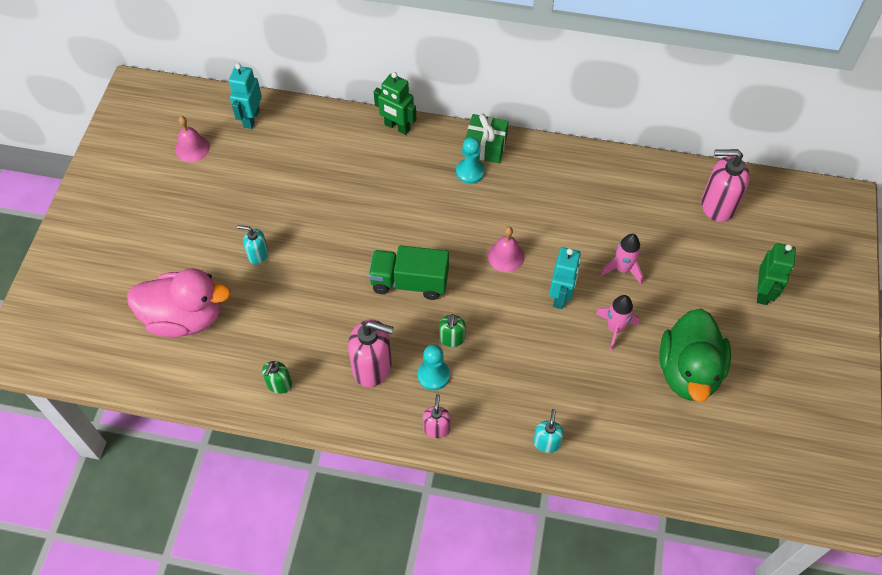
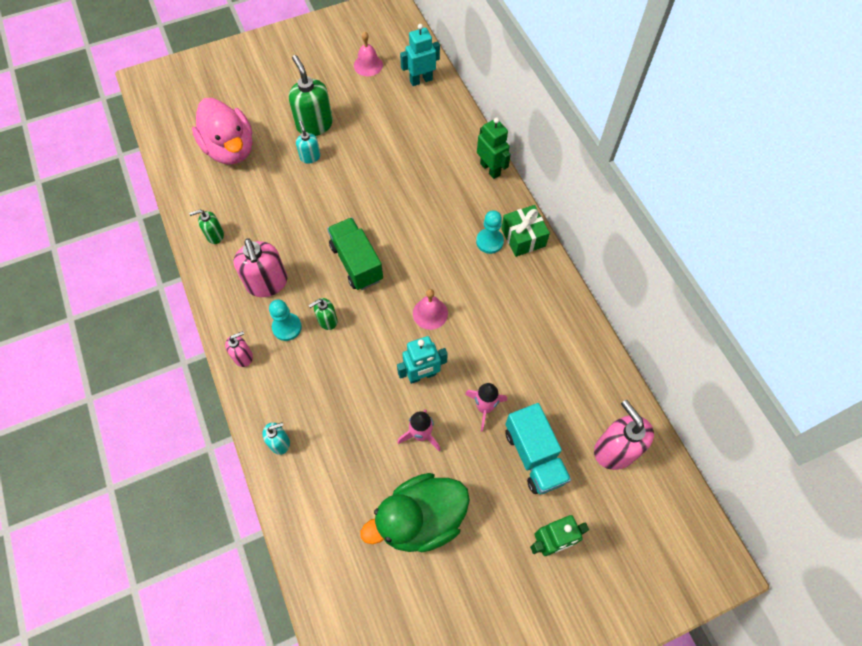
camera: 55 degrees right, 5 degrees up
(222, 230) = (314, 125): none -> green soap dispenser
(397, 127) = (490, 169): green robot -> green robot turned 150 degrees clockwise
(687, 260) = (534, 456): none -> turquoise truck

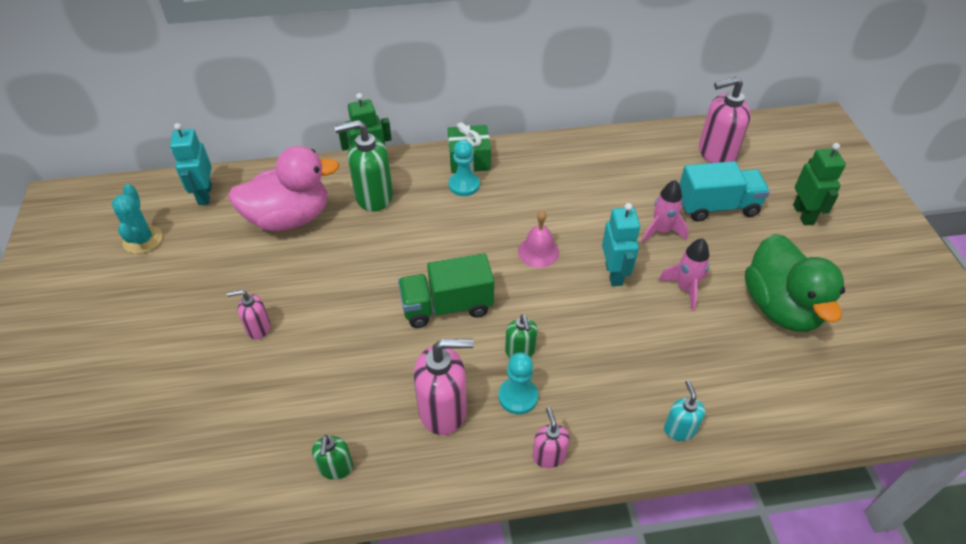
camera: 75 degrees left, 15 degrees down
(230, 149) = (186, 426): pink duck -> pink duck (289, 218)
(310, 157) = (258, 328): turquoise soap dispenser -> pink soap dispenser
(314, 125) = (206, 314): green soap dispenser -> green soap dispenser (373, 196)
(368, 65) = (143, 240): pink bell -> turquoise cactus

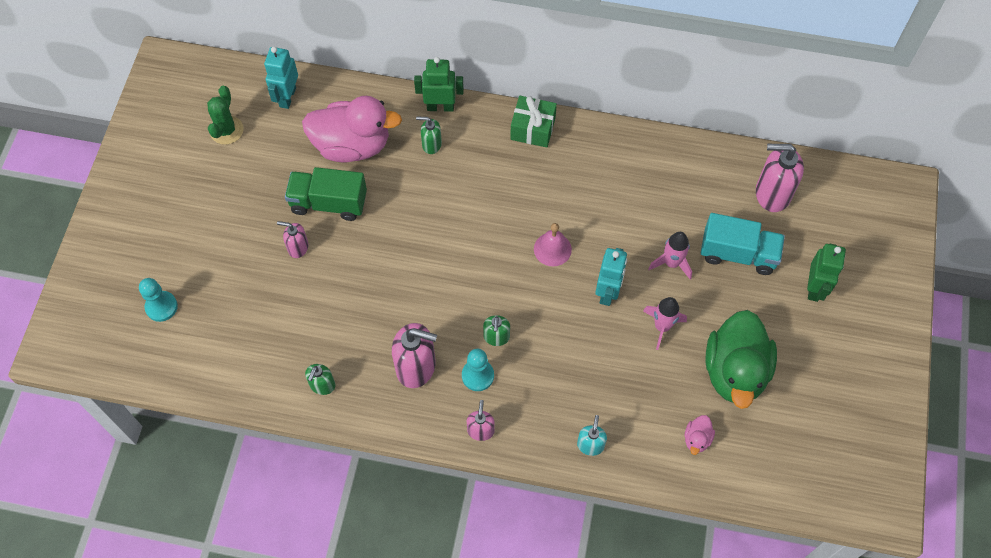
camera: 20 degrees right, 15 degrees up
(143, 240) = (226, 130): turquoise cactus -> green cactus
(373, 196) = (431, 144): green soap dispenser -> green soap dispenser, size x0.55
(447, 306) = (453, 277): green truck -> green truck (328, 203)
(464, 185) = (516, 157): turquoise pawn -> turquoise pawn (161, 307)
(786, 384) = (697, 439): none -> pink duck

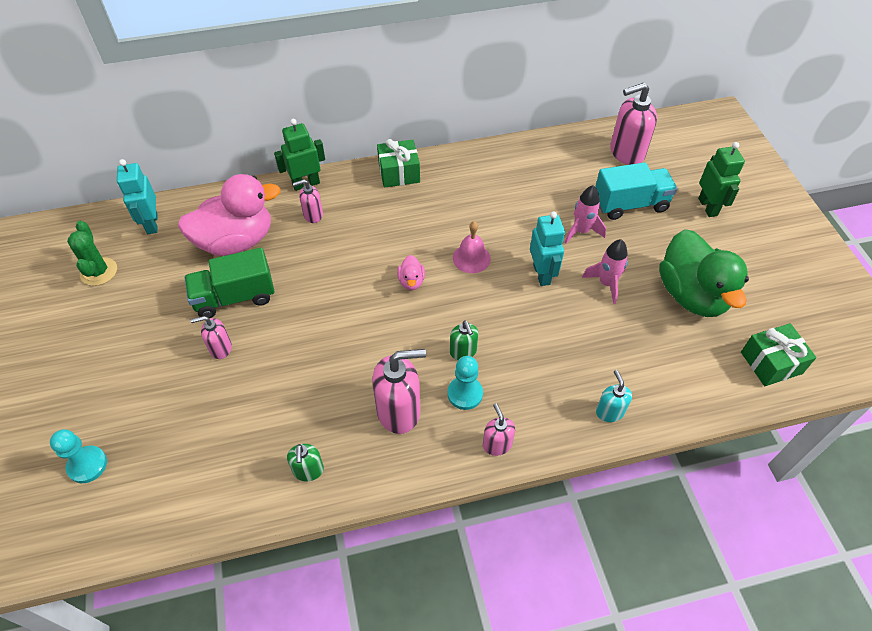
camera: 25 degrees left, 10 degrees down
(431, 144) = (313, 215): green soap dispenser -> pink soap dispenser
(697, 439) = (699, 364): pink duck -> pink duck (411, 281)
(763, 466) = (771, 363): none -> green gift

